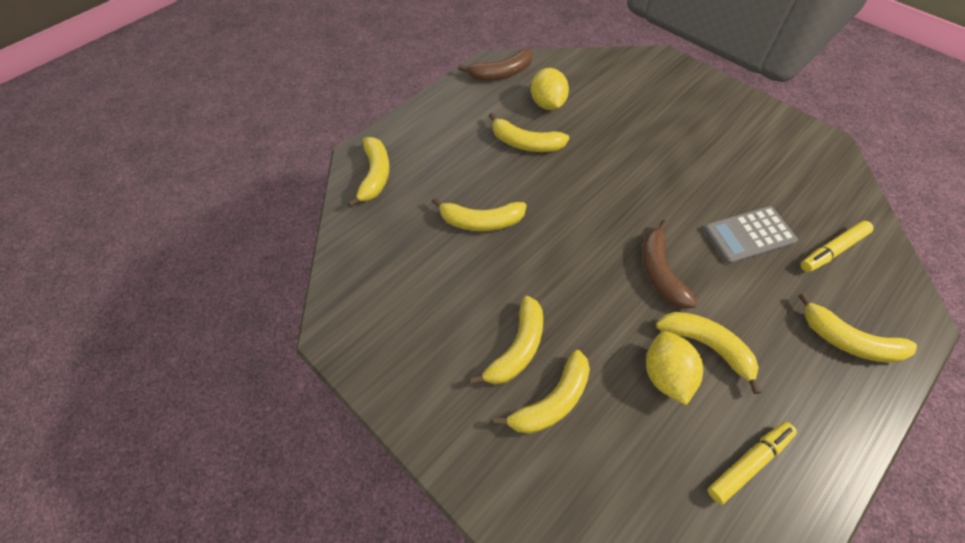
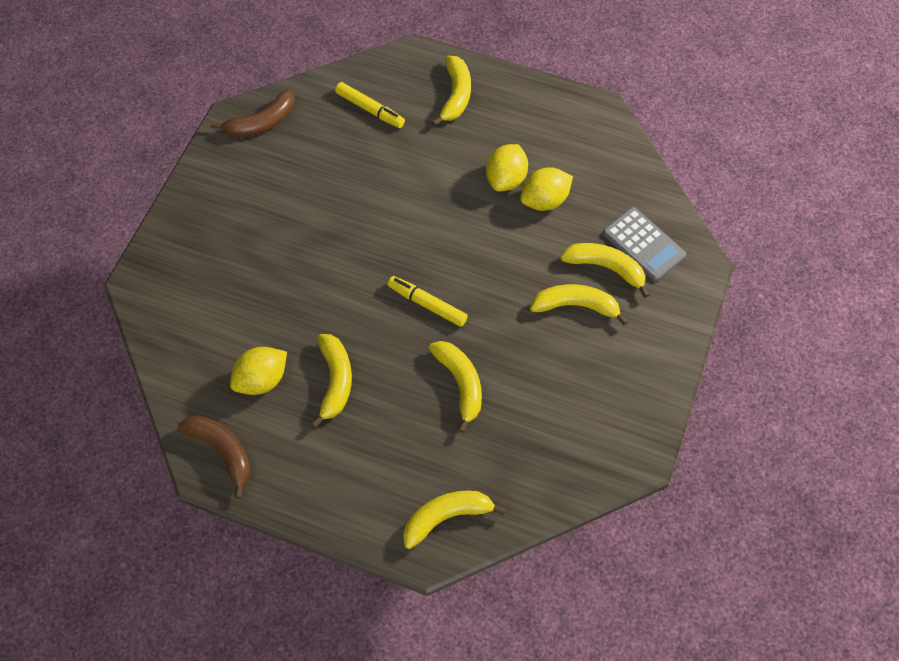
camera: 115 degrees left, 5 degrees up
(660, 272) = (450, 223): brown banana -> brown banana (261, 123)
(707, 346) = (506, 179): yellow banana -> yellow lemon
(749, 235) = (379, 167): grey calculator -> grey calculator (643, 244)
(749, 463) = (584, 142): yellow marker -> yellow marker (427, 304)

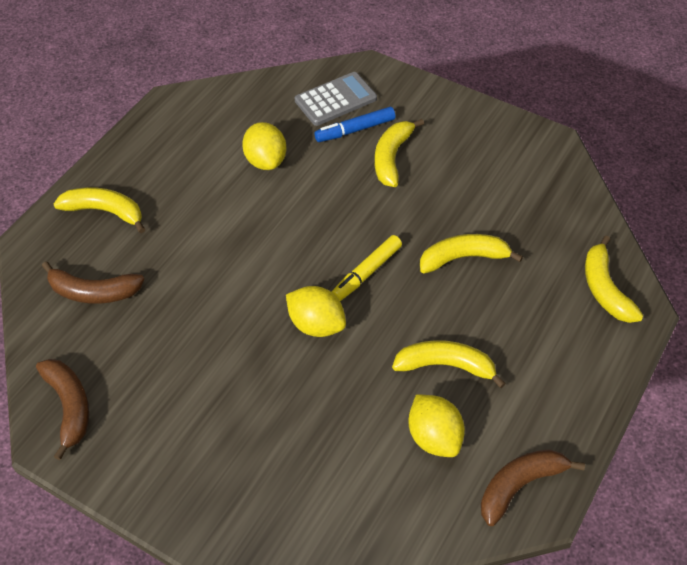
camera: 80 degrees left, 10 degrees down
(370, 109) = (93, 292): yellow marker -> brown banana
(506, 179) = (230, 186): yellow lemon -> yellow lemon (316, 325)
(605, 268) = (355, 130): yellow banana -> blue marker

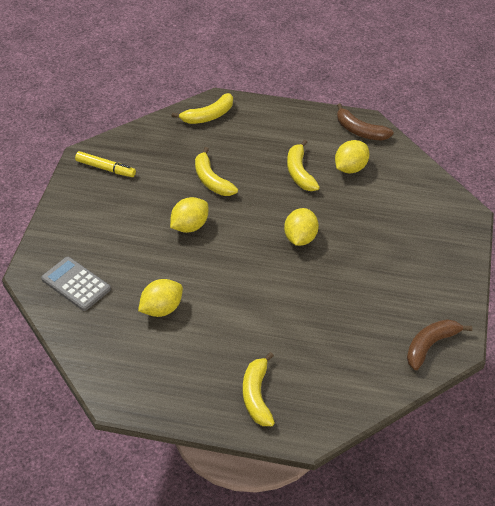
camera: 110 degrees left, 5 degrees down
(93, 292) = (335, 371): brown banana -> none
(355, 130) = (108, 263): blue marker -> none
(366, 272) = (245, 224): yellow marker -> yellow marker (105, 168)
(385, 215) = (189, 226): none -> yellow lemon
(392, 158) = (131, 235): yellow banana -> none

